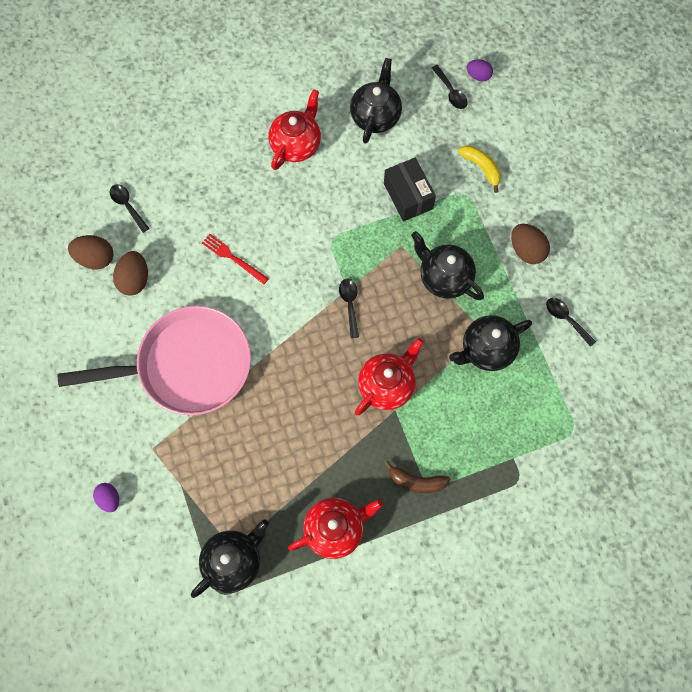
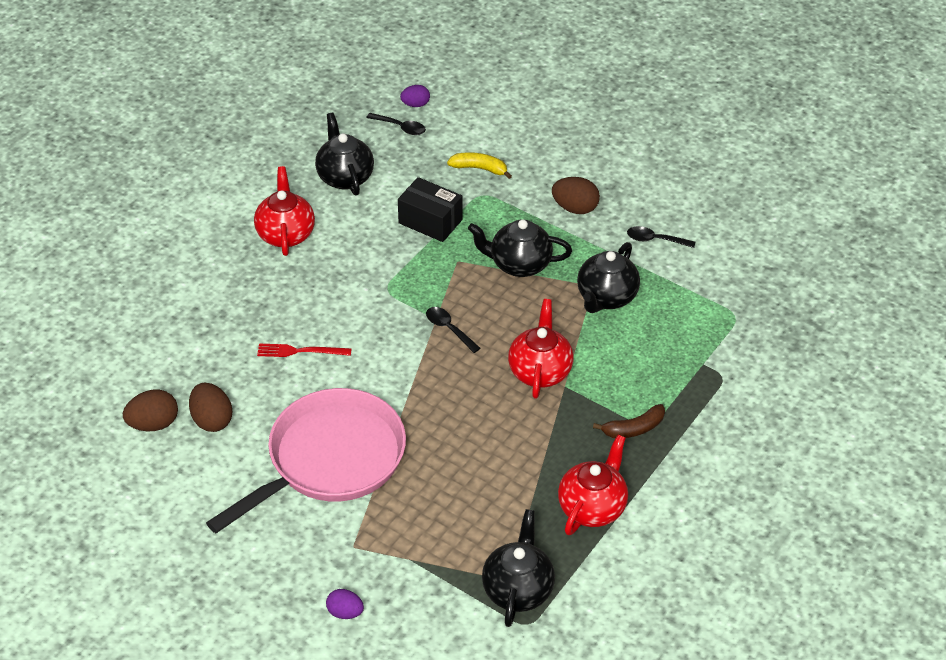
camera: 35 degrees left, 25 degrees down
(127, 206) = (151, 365): black spoon -> none

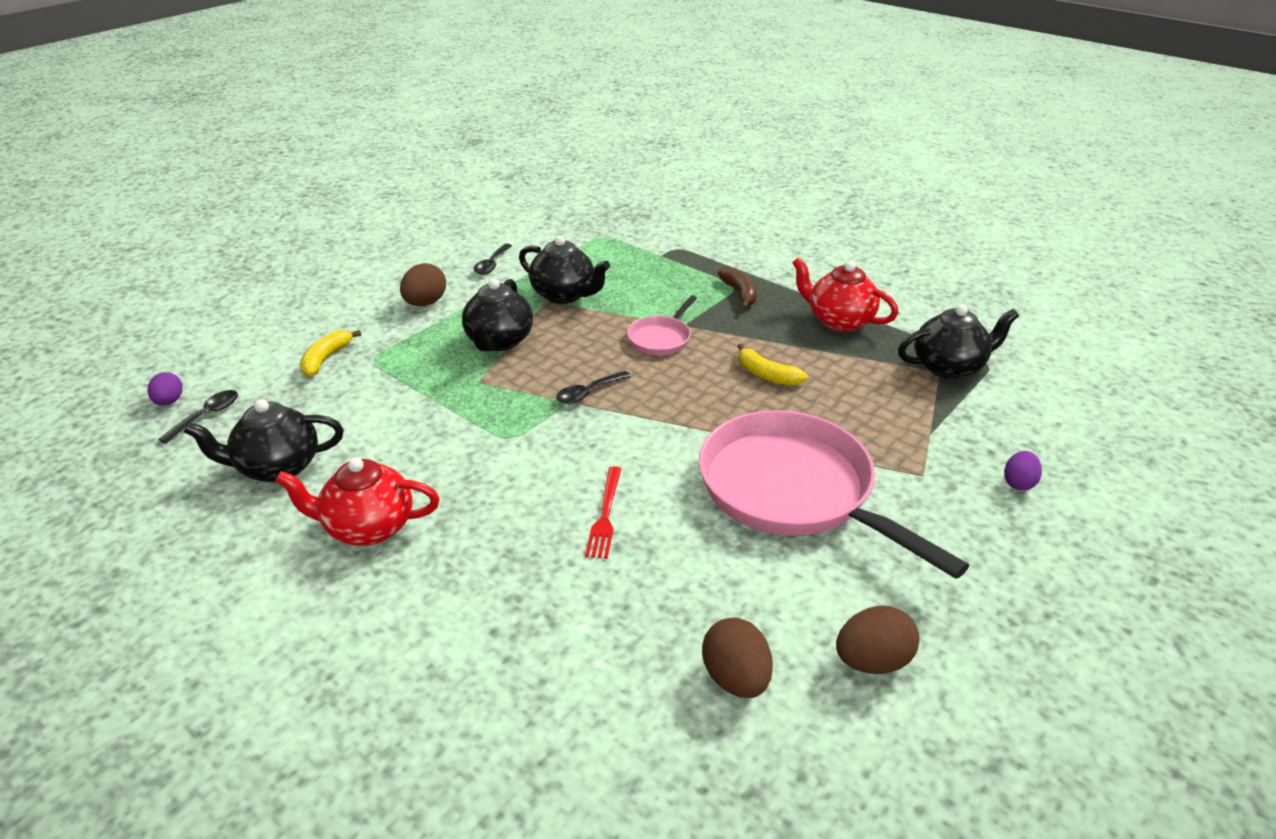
camera: 85 degrees left, 10 degrees down
(212, 420) = (727, 607): brown egg -> brown egg (872, 661)
(430, 221) = (401, 399): black box -> none
(488, 447) = (766, 375): none -> yellow banana
(518, 589) = (949, 367): black teapot -> black teapot turned 150 degrees clockwise
(540, 371) = (661, 338): red teapot -> pink pan

